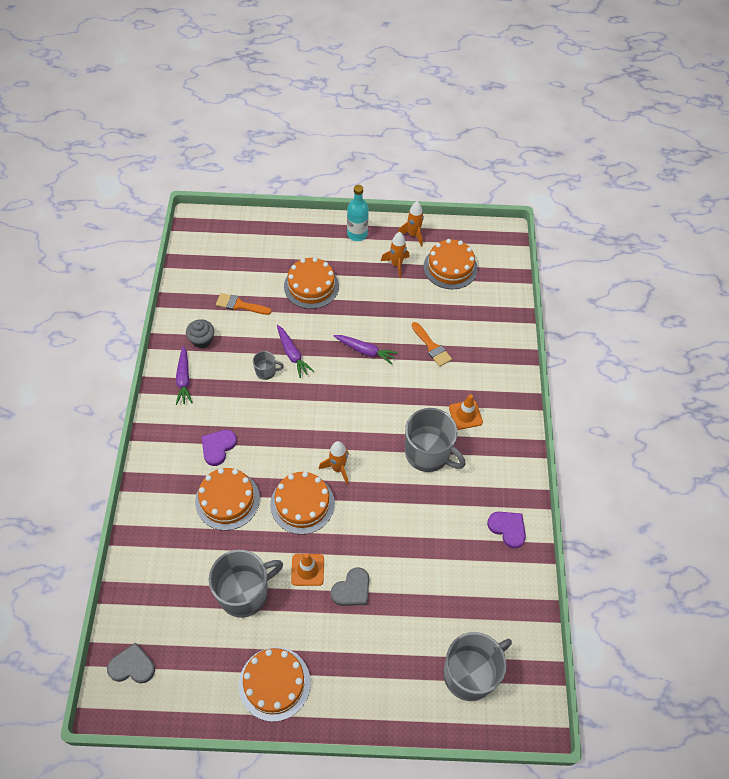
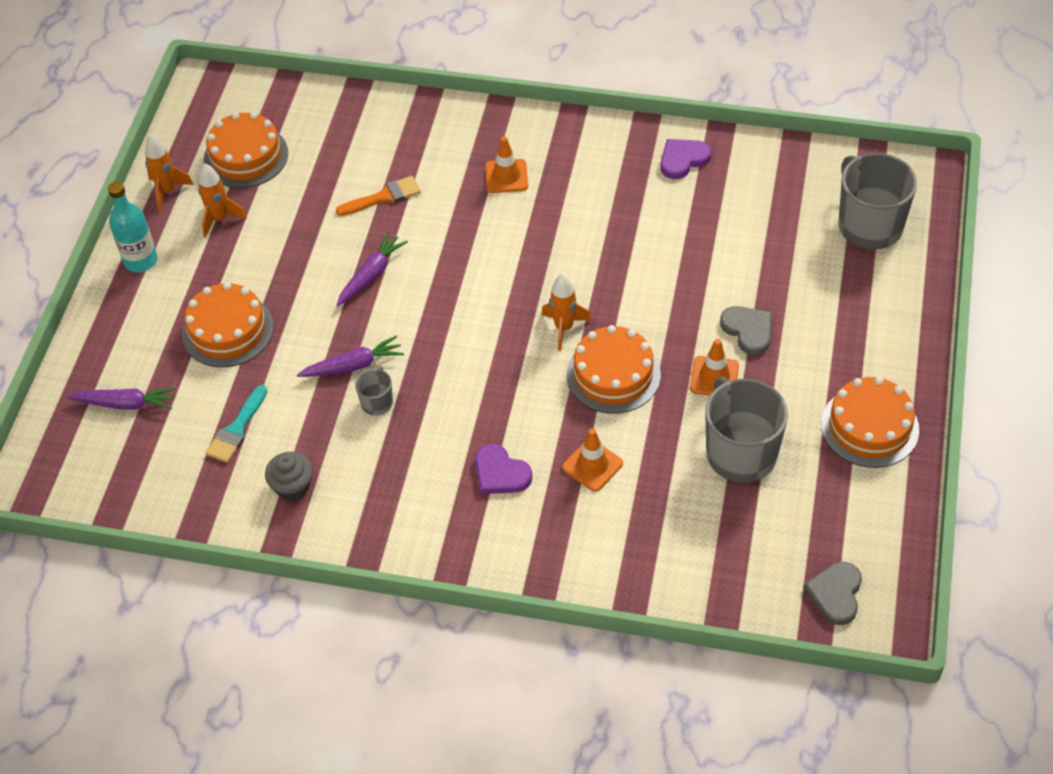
camera: 75 degrees left, 5 degrees down
(184, 379) = (364, 514): purple carrot -> purple carrot (125, 404)
(227, 500) = (592, 465): orange cake -> orange traffic cone
(240, 305) = (237, 429): orange brush -> turquoise brush
(428, 453) = (559, 224): grey mug -> none

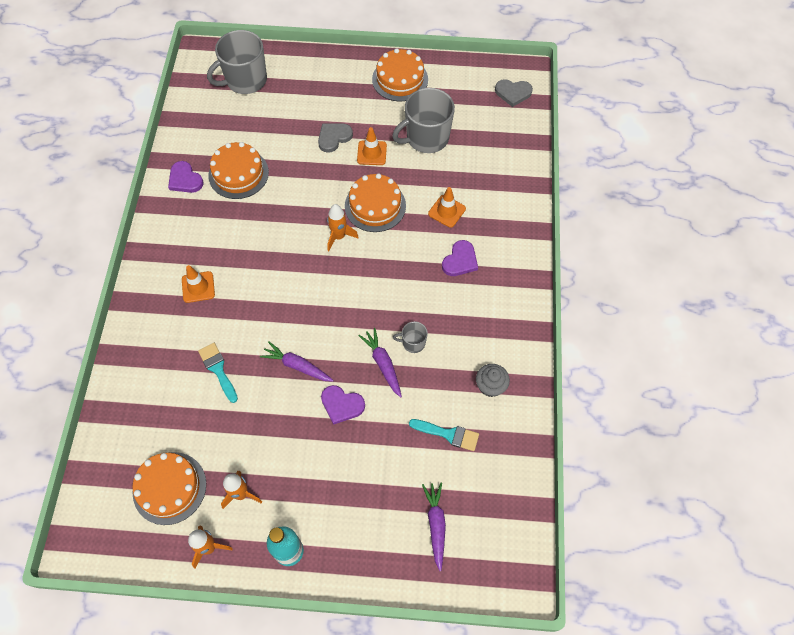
camera: 100 degrees left, 10 degrees up
(227, 330) = (357, 461): orange cake -> orange cake (238, 174)
(306, 318) = (342, 405): none -> purple heart
(383, 197) = (218, 370): orange brush -> turquoise brush

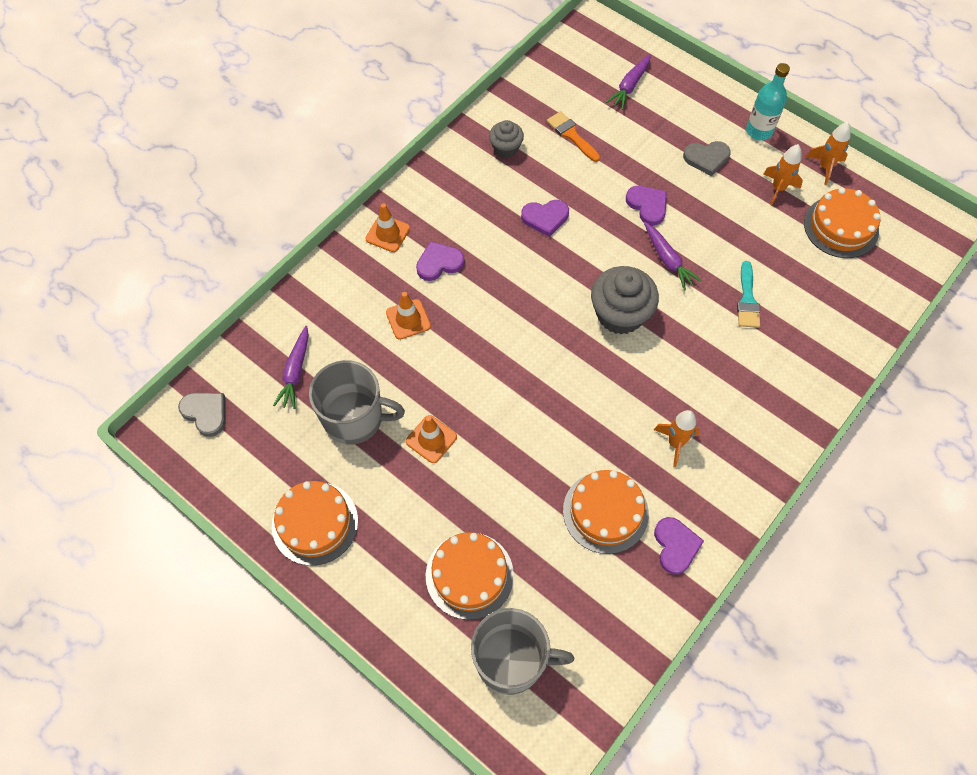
camera: 145 degrees left, 0 degrees up
(198, 287) = (726, 396): orange traffic cone -> orange traffic cone (388, 233)
(306, 301) = (620, 314): none -> grey cupcake
(334, 137) = (459, 489): grey heart -> grey heart (706, 158)
(339, 237) = (541, 361): orange rocket -> orange rocket (675, 443)
(375, 206) = (477, 372): orange cake -> orange cake (469, 575)
(383, 364) = (586, 216): purple carrot -> purple carrot (295, 372)
(413, 343) = (545, 218): grey mug -> purple heart
(448, 434) = (571, 135): turquoise brush -> orange brush

